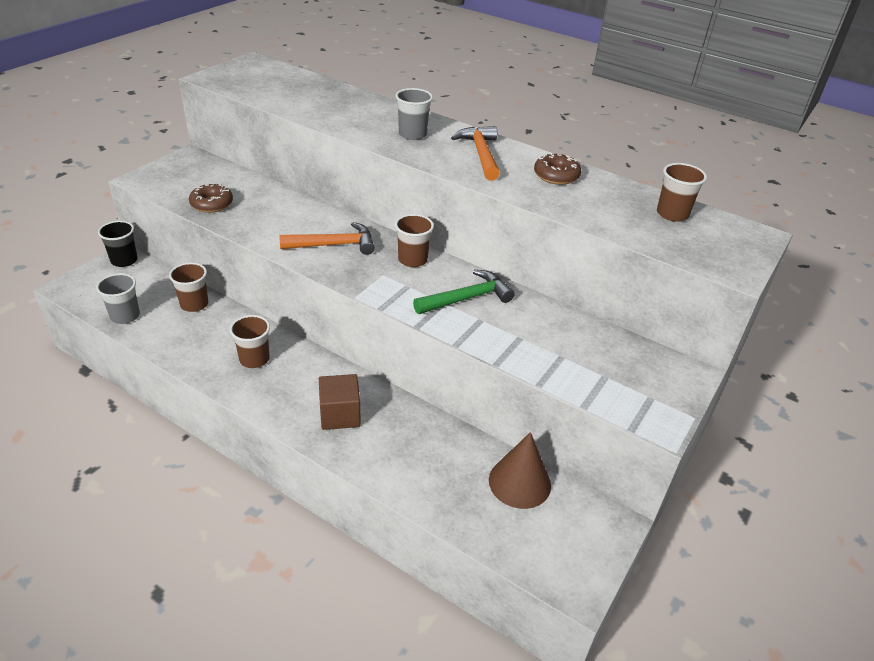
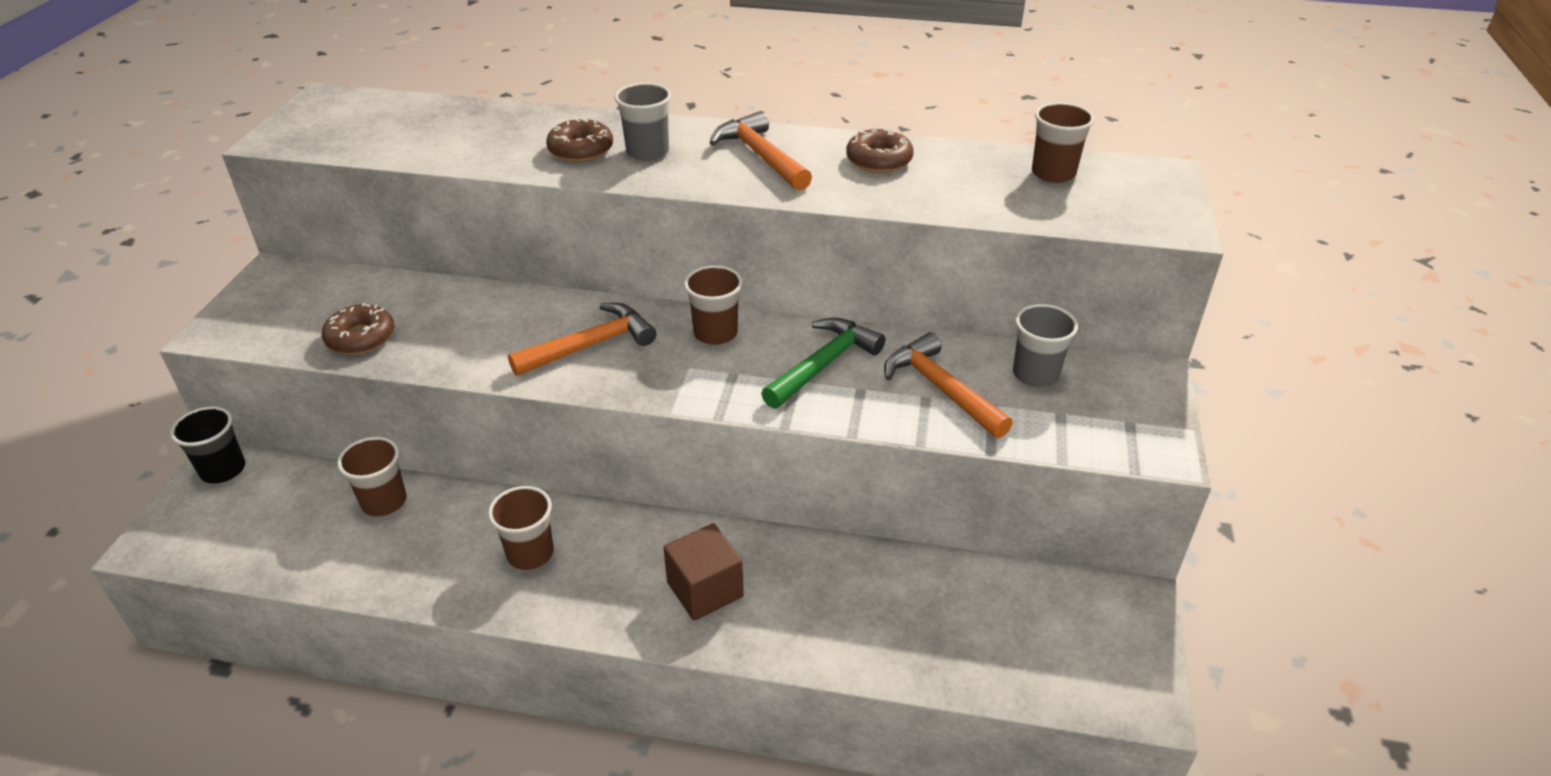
camera: 20 degrees left, 0 degrees up
(125, 316) = (281, 558): grey cup -> grey cup (1035, 374)
(374, 124) = (581, 150): none -> brown donut
(519, 482) = (994, 592): brown cone -> none
(533, 336) = (941, 389): none -> orange hammer

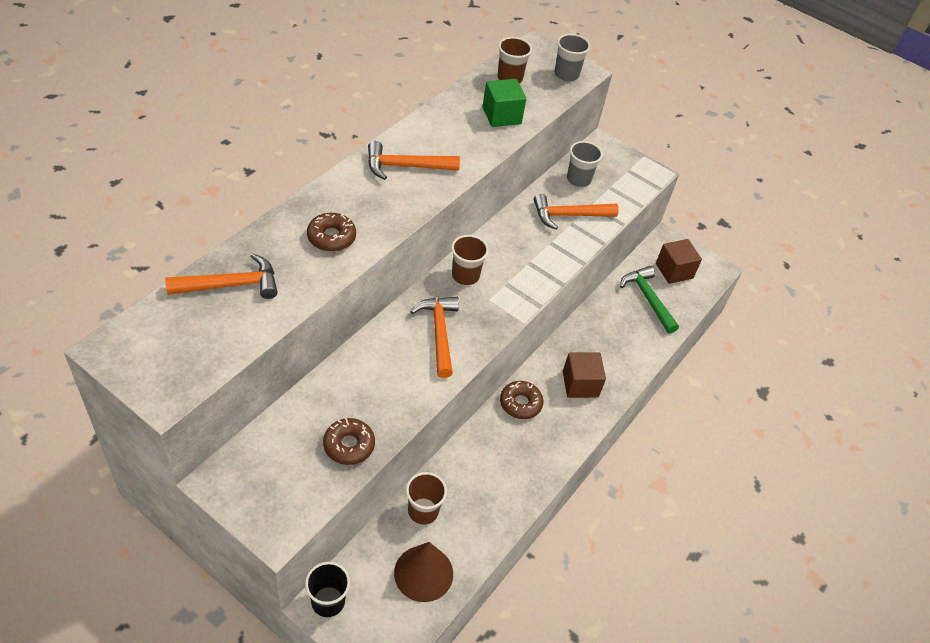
camera: 70 degrees left, 10 degrees up
(287, 537) = (423, 573): none -> brown cone
(455, 122) = (230, 285): none -> orange hammer
(530, 553) = (512, 450): brown cup -> none
(647, 152) = (360, 209): grey cup -> grey cup (566, 74)
(823, 365) = (522, 247): green hammer -> green hammer (648, 299)
(879, 160) = (448, 126): brown donut -> brown donut (520, 403)
(959, 190) = (501, 115): none -> green cube
(1070, 636) = (674, 271): none -> brown cube

